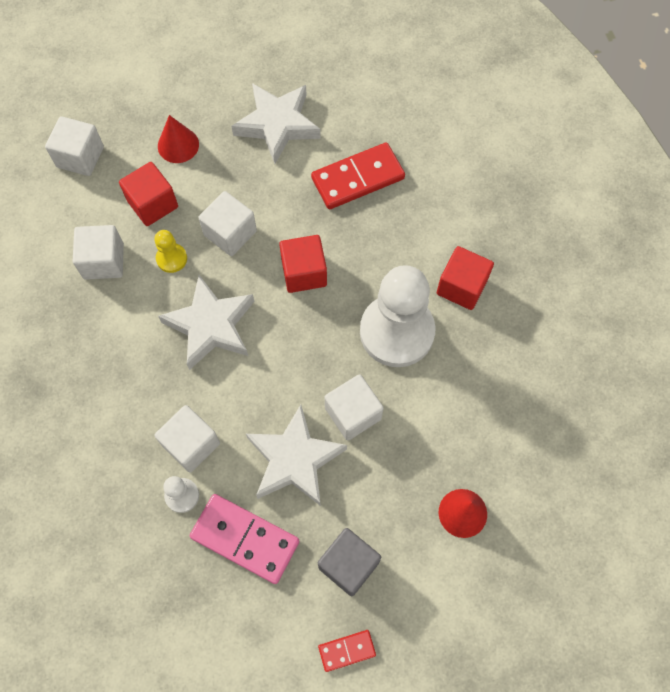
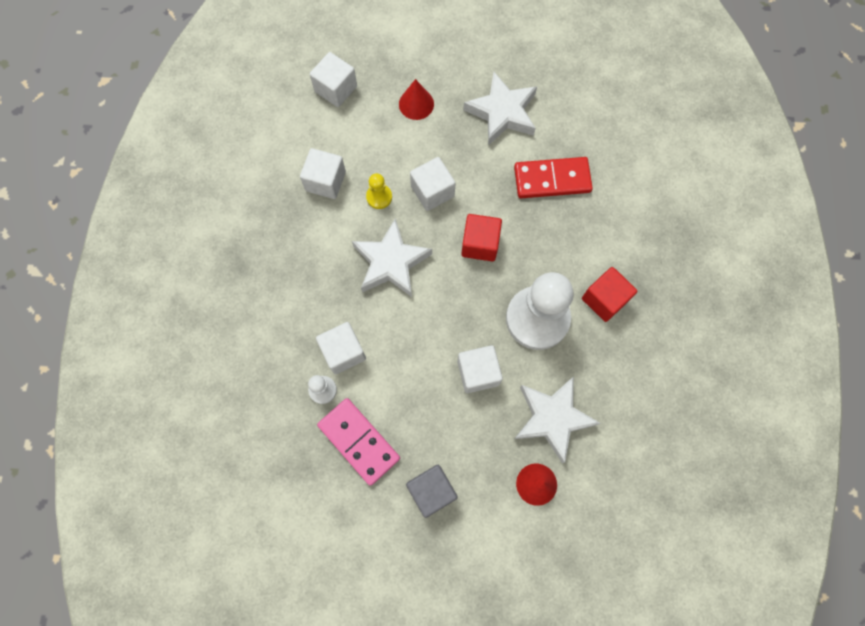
camera: 20 degrees right, 5 degrees up
(153, 204) = (379, 147): red cube -> none
(294, 459) = (419, 393): white star -> white star (552, 418)
(347, 651) = (406, 557): red domino -> none

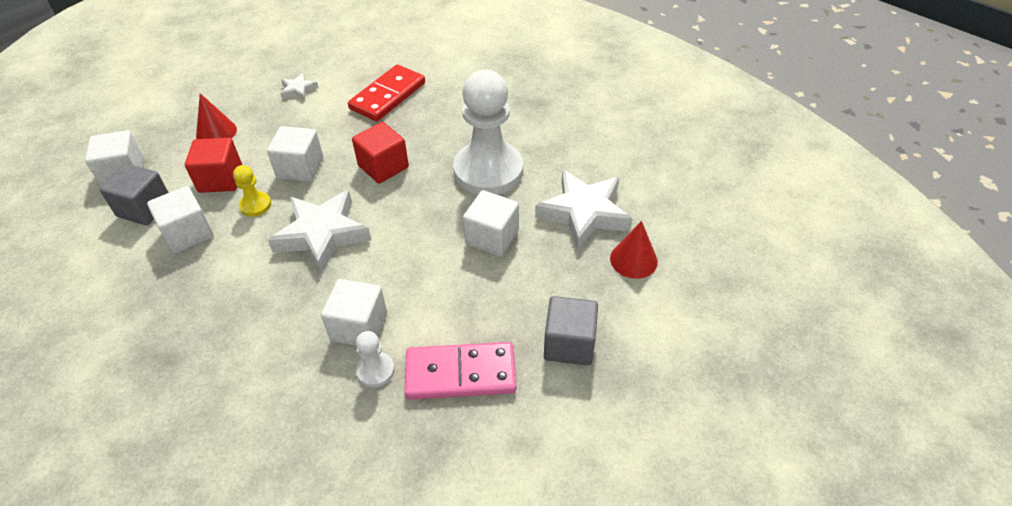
camera: 50 degrees left, 25 degrees down
(321, 134) = (144, 208): none -> grey cube
(502, 112) = (298, 90): white star -> white star, size x0.47
(604, 299) = (518, 124): red cube -> red cube (220, 179)

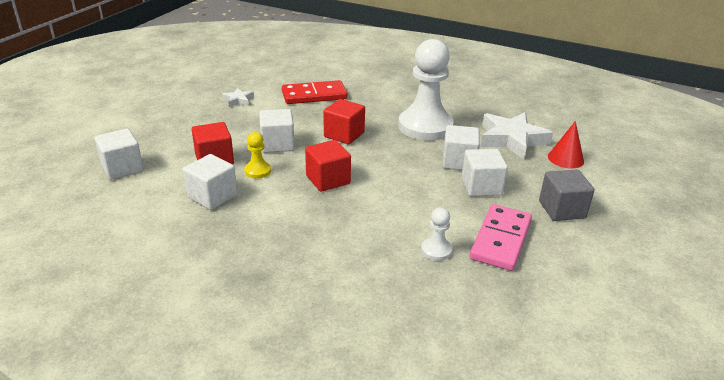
camera: 20 degrees left, 15 degrees down
(144, 208) = (160, 187): grey cube -> none
(216, 132) = (187, 133): red cone -> none
(322, 234) = (328, 180): white star -> red cube
(359, 327) = (402, 227): white cube -> white cube (481, 186)
(388, 96) = (314, 95): red domino -> red domino turned 60 degrees clockwise
(460, 373) = (500, 240): pink domino -> pink domino turned 45 degrees counterclockwise

